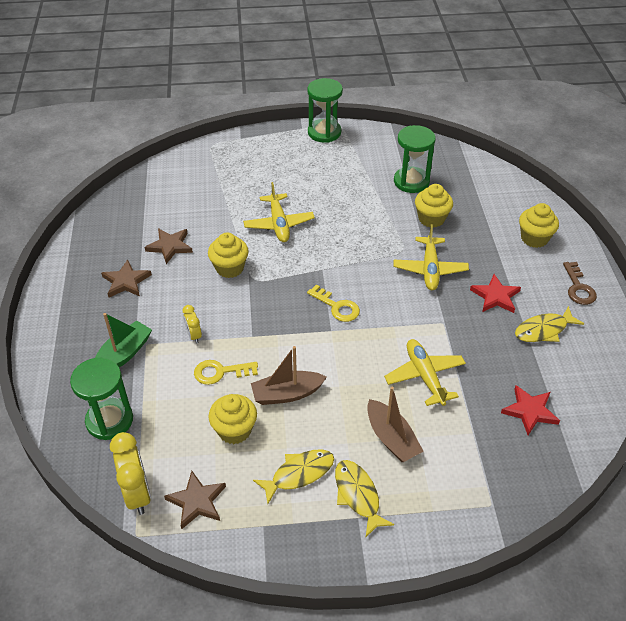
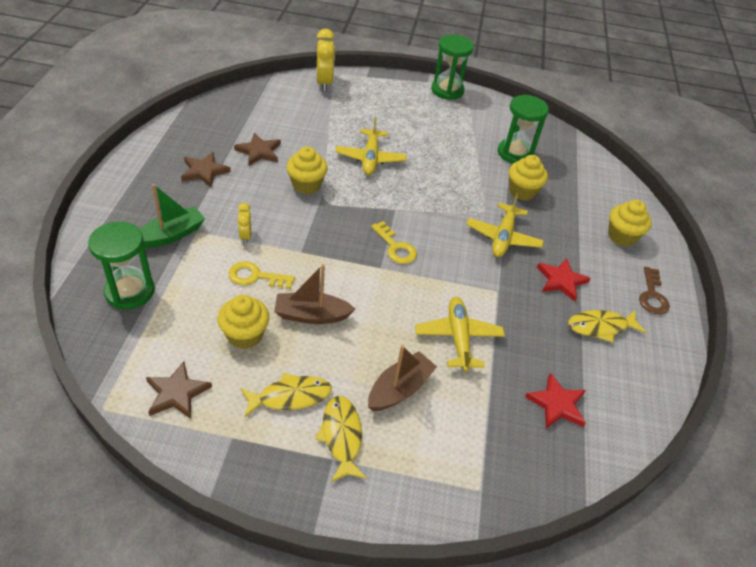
camera: 10 degrees right, 0 degrees up
(137, 494) = (123, 368): yellow clock -> yellow clock (324, 83)
(391, 438) = (399, 389): brown boat -> brown boat turned 120 degrees counterclockwise

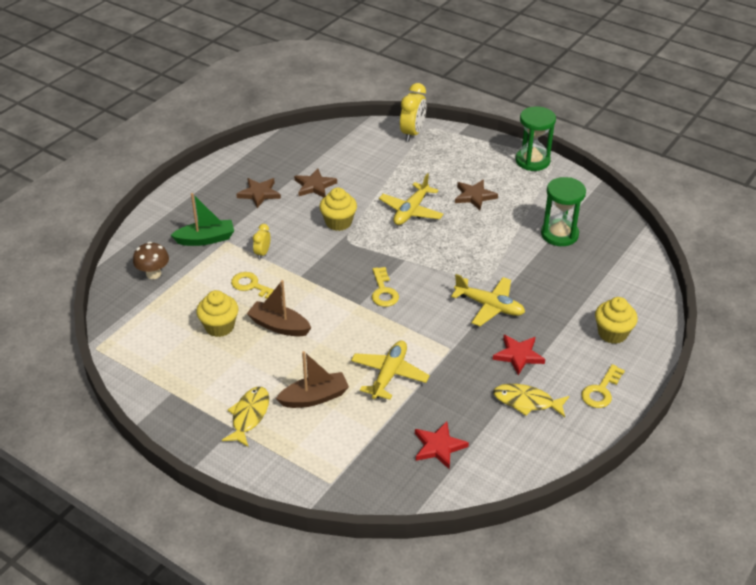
camera: 30 degrees right, 5 degrees down
(130, 291) = (153, 274): green hourglass -> brown mushroom
(177, 393) = (149, 353): brown star -> brown star (474, 196)
(290, 396) = (228, 378): yellow fish -> none
(503, 237) = (489, 306): yellow plane -> yellow plane turned 105 degrees counterclockwise
(522, 191) = (540, 271): yellow cupcake -> none
(652, 296) = (601, 391): brown key -> yellow key

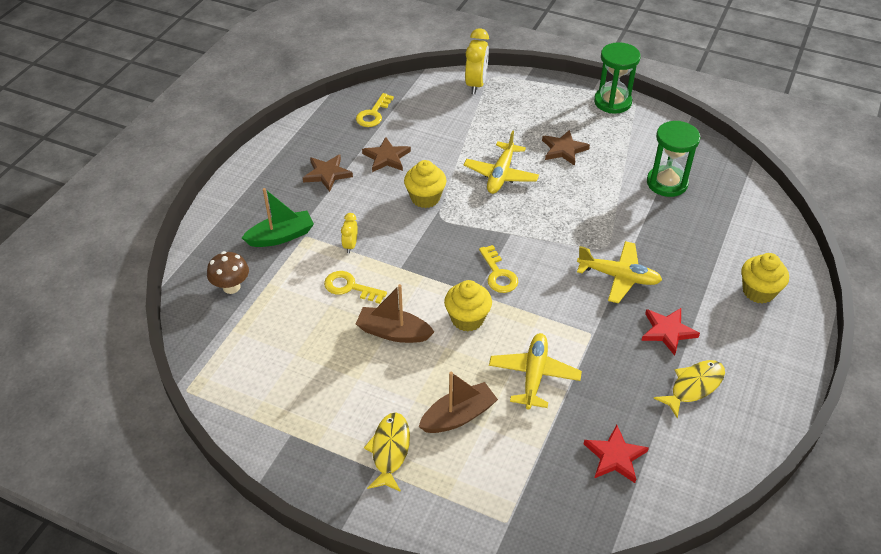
camera: 10 degrees left, 5 degrees up
(219, 327) = (325, 343): yellow cupcake -> yellow cupcake (467, 319)
(526, 402) = (693, 386): yellow fish -> yellow fish turned 135 degrees clockwise
(601, 391) = (768, 361): yellow key -> yellow key (373, 114)

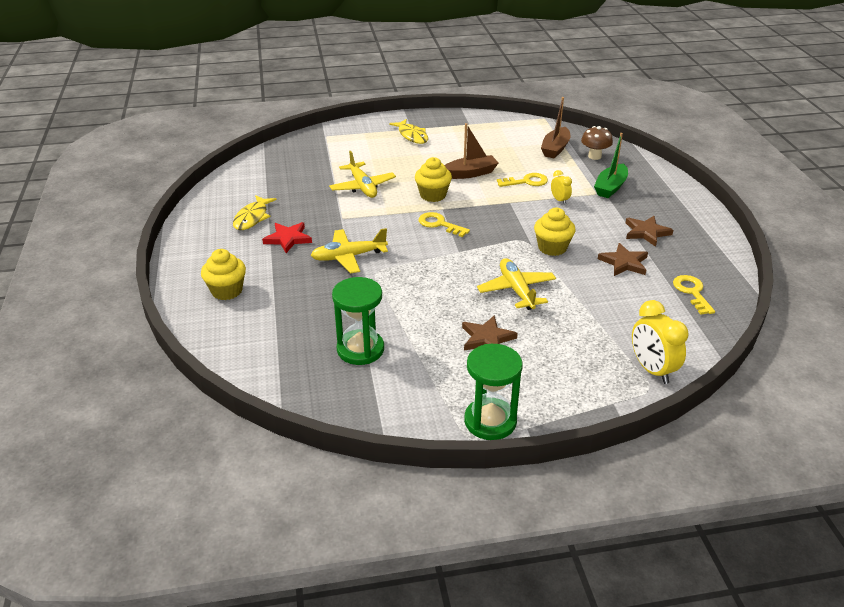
camera: 145 degrees right, 10 degrees down
(458, 416) = (390, 157): brown boat -> brown boat (555, 149)
(615, 456) = (285, 173): red star -> none

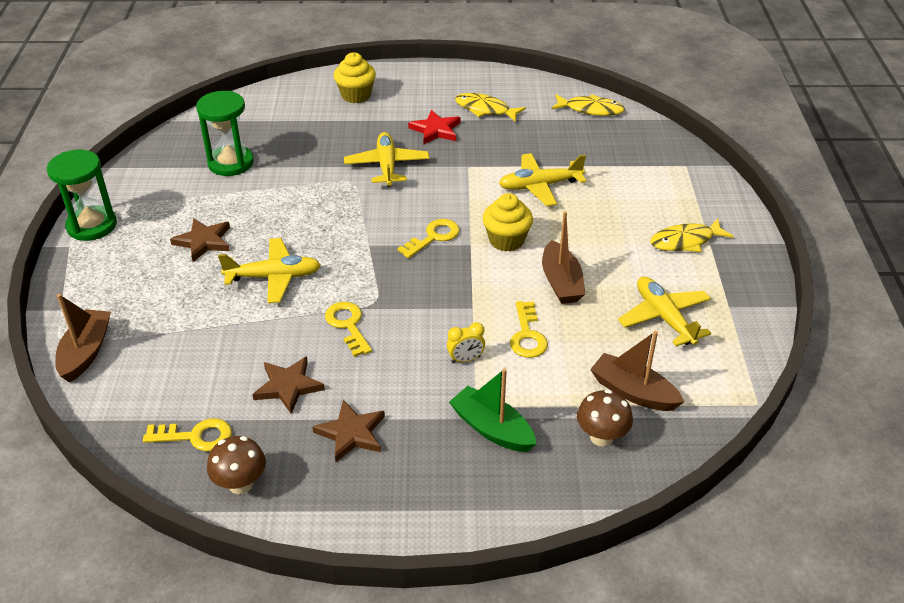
camera: 100 degrees right, 5 degrees up
(251, 172) = (590, 109): none -> yellow fish
(488, 141) = (664, 317): none -> yellow plane
(552, 248) = (348, 325): yellow cupcake -> yellow key
(652, 370) = (86, 352): yellow clock -> brown boat
(714, 266) = (240, 484): none -> brown mushroom

